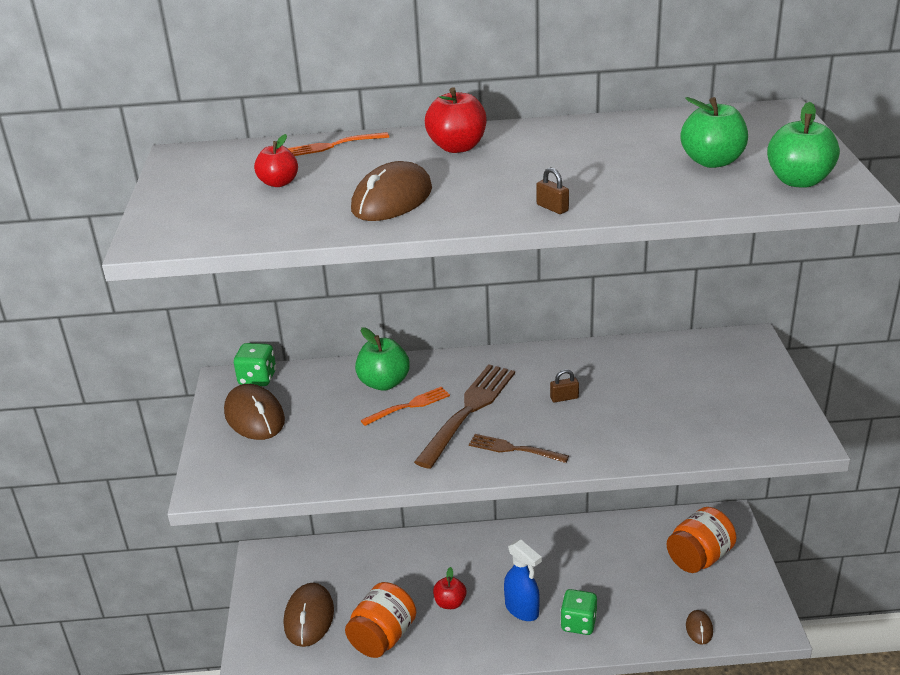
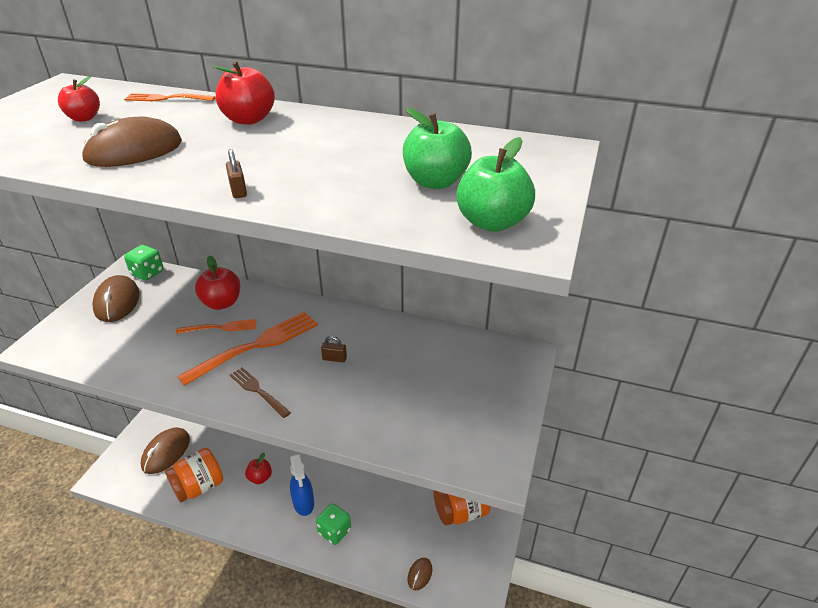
camera: 20 degrees right, 5 degrees up
(384, 383) = (222, 303): green apple -> red apple
(468, 411) = (256, 346): brown fork -> orange fork

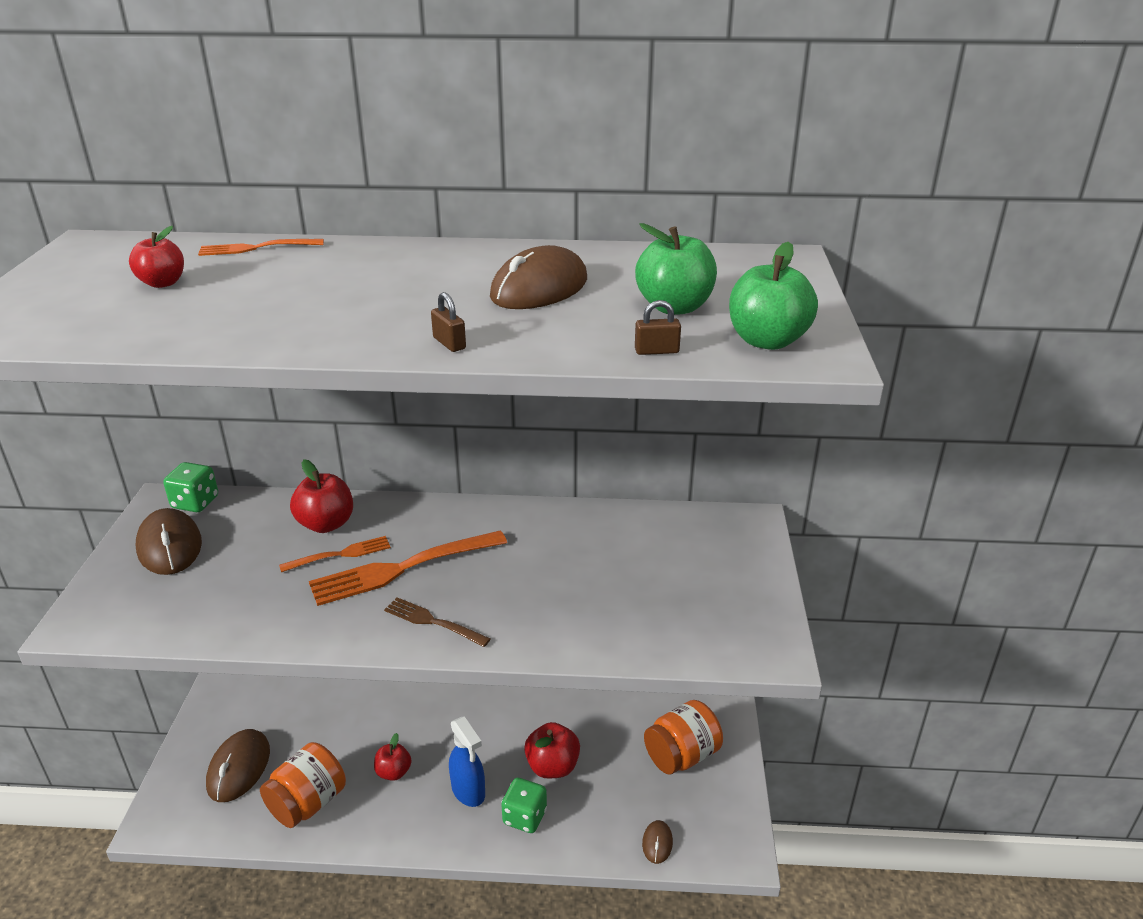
camera: 15 degrees left, 5 degrees down
(134, 151) = (272, 314): brown mouse -> brown mouse (539, 288)
(248, 120) = (391, 263): red apple -> red apple (552, 766)
(256, 346) = (402, 568): orange fork -> orange fork turned 150 degrees counterclockwise
(334, 358) = (515, 566): brown padlock -> brown padlock (656, 351)

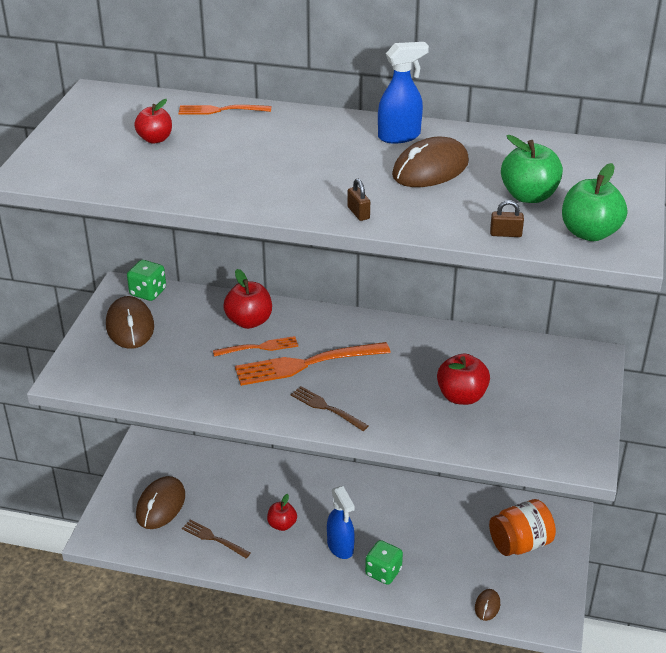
camera: 10 degrees right, 5 degrees up
(308, 803) = (213, 538): orange jar -> brown fork
(493, 258) = (399, 136): none -> blue spray bottle
(552, 766) = (411, 537): red apple -> red apple (461, 396)

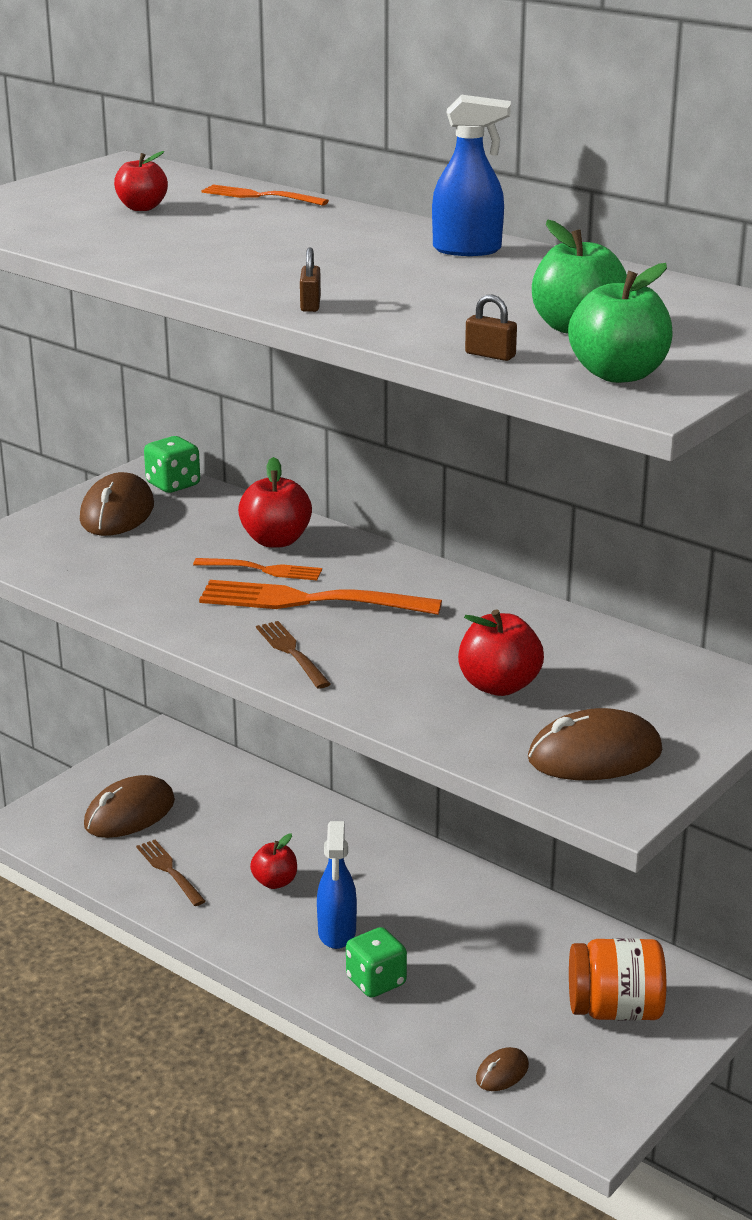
camera: 25 degrees right, 10 degrees down
(430, 169) = (468, 283): brown mouse -> brown mouse (594, 755)

